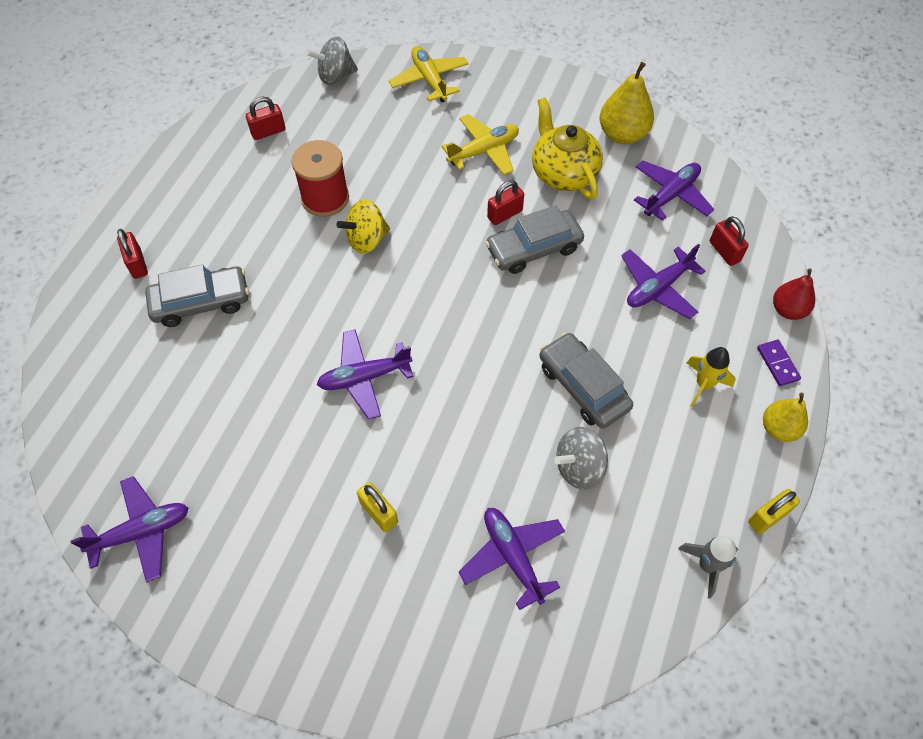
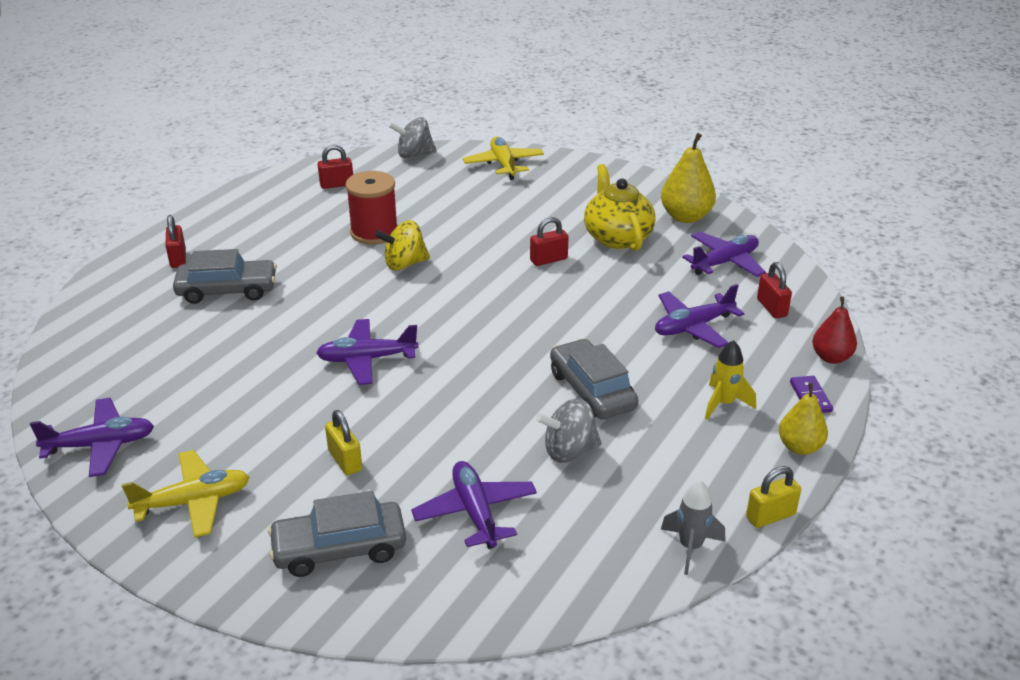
camera: 10 degrees right, 25 degrees down
(484, 151) = (541, 215): yellow plane -> yellow plane (193, 502)
(534, 248) = (571, 286): grey car -> grey car (339, 548)

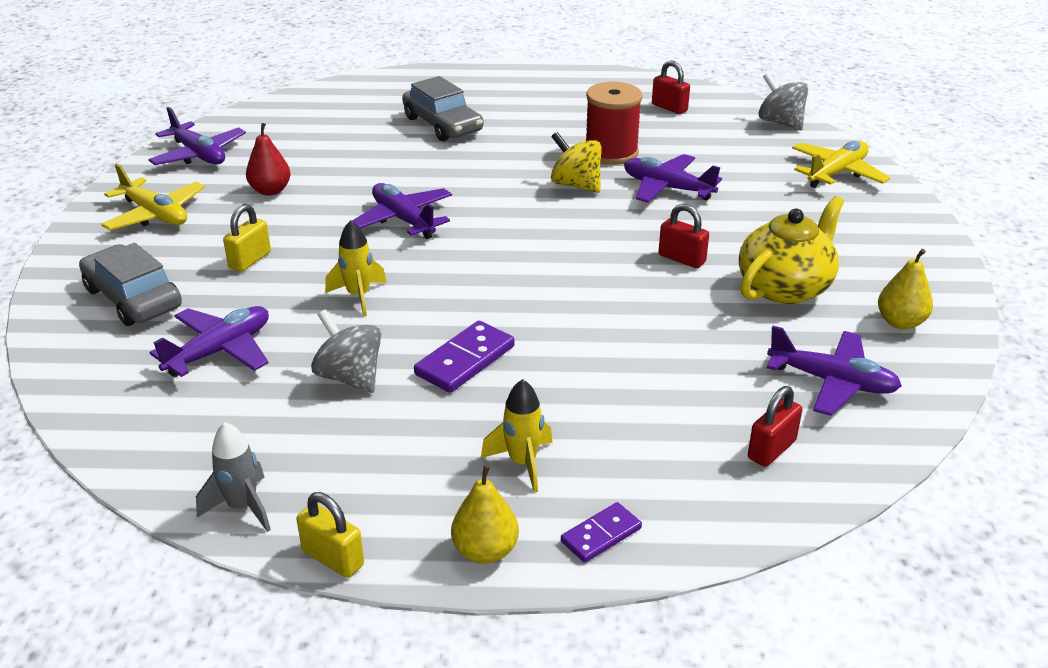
camera: 60 degrees right, 0 degrees up
(178, 259) = (465, 90): red padlock -> none
(461, 416) = (359, 296): none -> yellow rocket
(592, 391) = (465, 360): grey car -> purple domino
(686, 217) = (900, 322): yellow pear -> yellow pear, size x0.66
(693, 327) = (658, 396): purple plane -> purple plane (667, 188)
(831, 357) = (710, 534): red pear -> red pear (270, 191)

